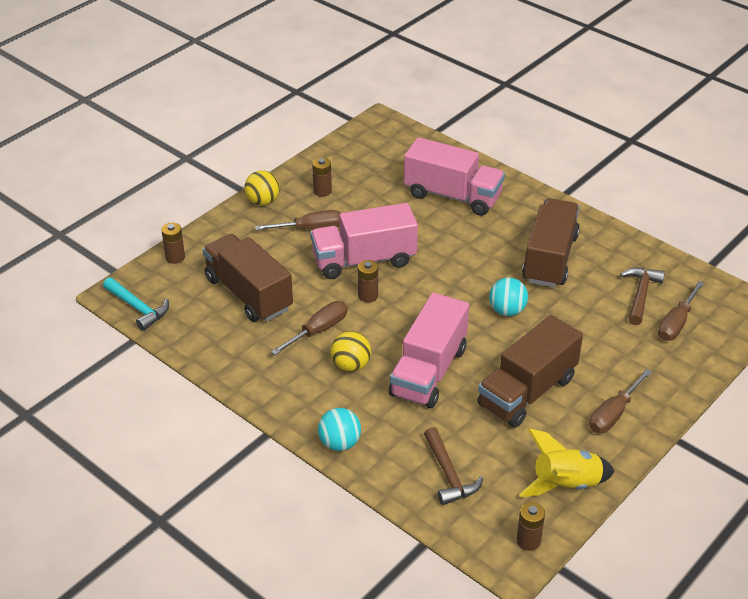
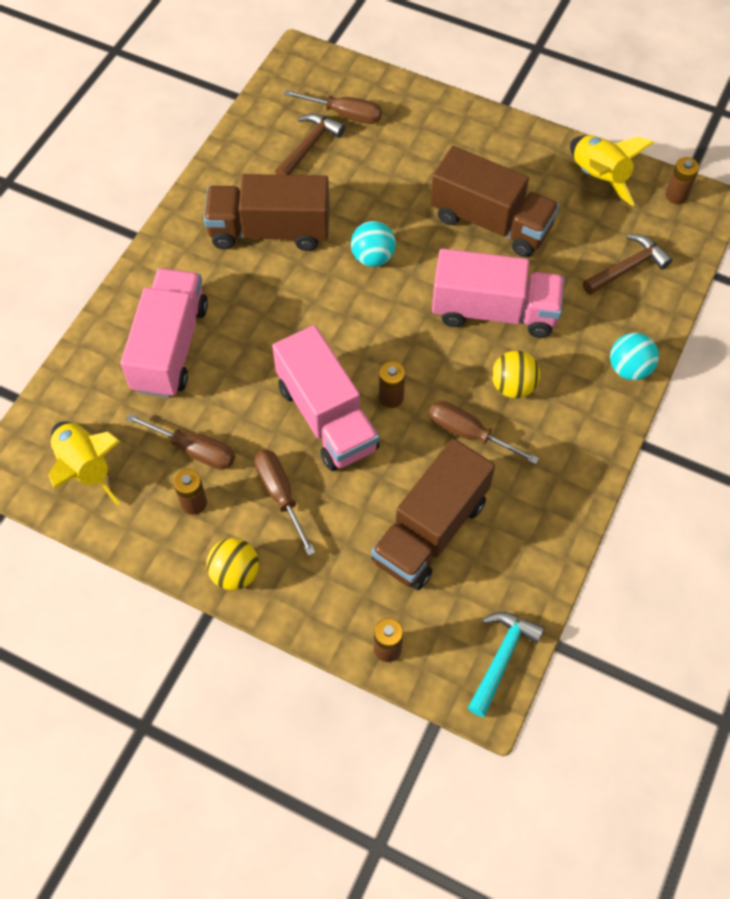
camera: 105 degrees left, 20 degrees up
(369, 151) = (86, 468): none -> yellow rocket
(614, 413) = (493, 151): brown screwdriver -> brown screwdriver (194, 450)
(640, 295) = (309, 146): brown hammer -> brown hammer turned 120 degrees clockwise

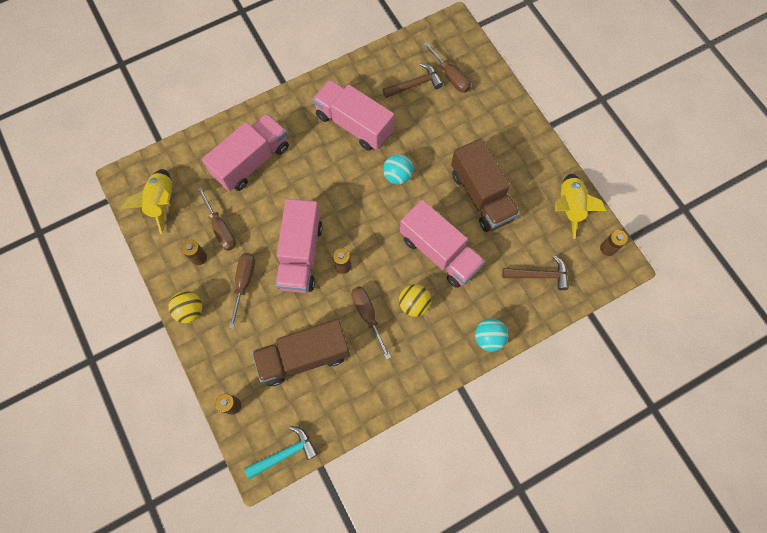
camera: 35 degrees right, 10 degrees up
(270, 231) = (354, 124): brown truck -> pink truck

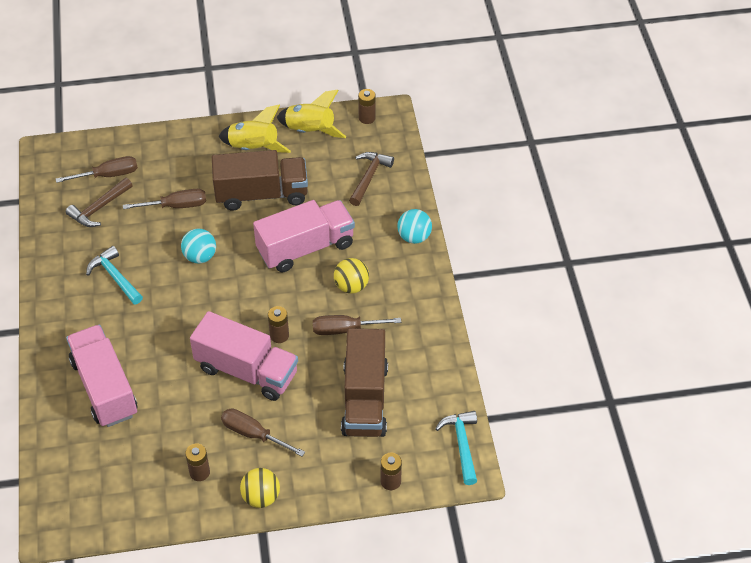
camera: 70 degrees left, 20 degrees down
(162, 202) = (107, 495): yellow rocket -> yellow rocket (253, 148)
(220, 228) = (173, 441): brown screwdriver -> brown screwdriver (176, 206)
(354, 124) = (115, 277): pink truck -> turquoise hammer
(415, 84) = (99, 208): brown hammer -> brown hammer turned 135 degrees counterclockwise

